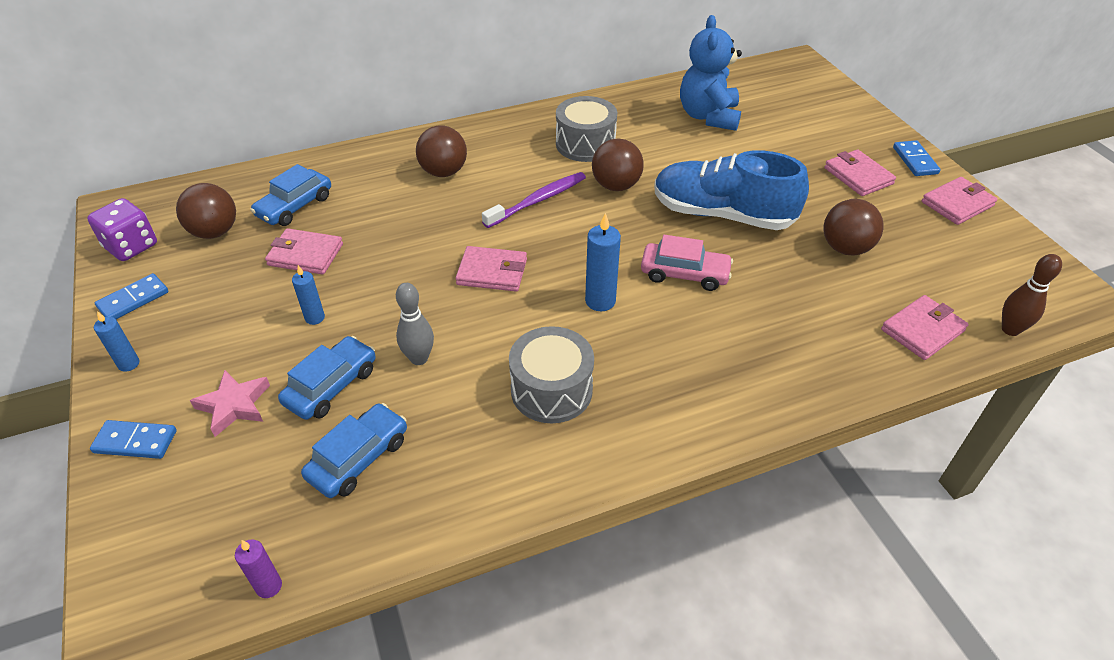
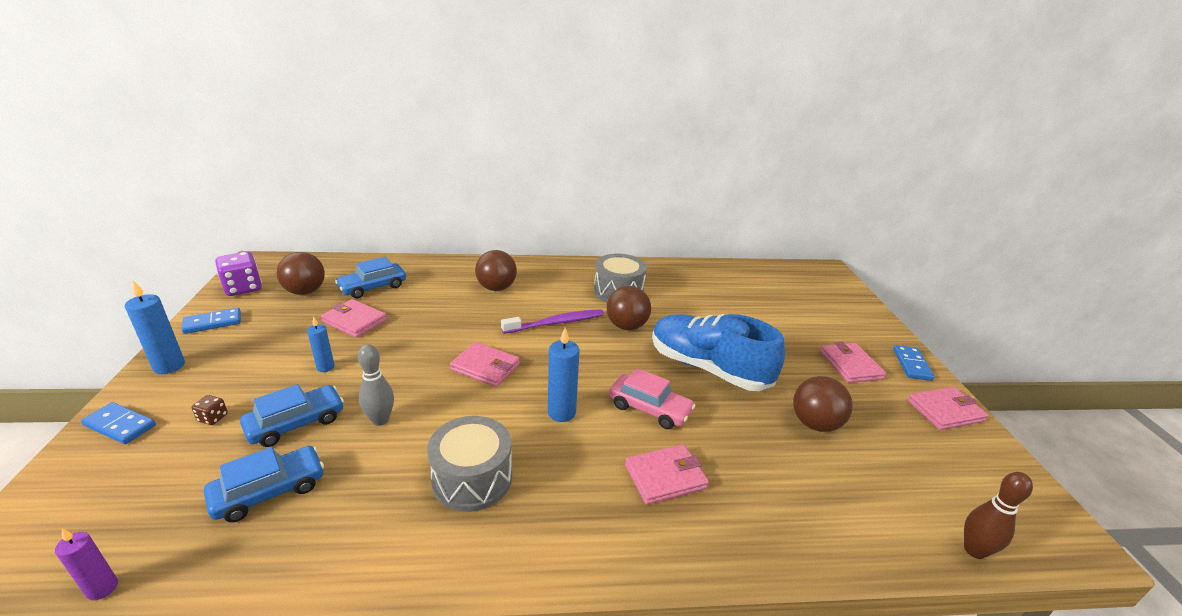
camera: 15 degrees right, 15 degrees down
(129, 364) = (169, 366): blue candle -> blue candle, size x1.59
(234, 405) = (213, 418): pink star -> brown dice
(708, 116) = (731, 293): blue teddy bear -> none
(922, 330) = (870, 523): pink wallet -> pink wallet (665, 477)

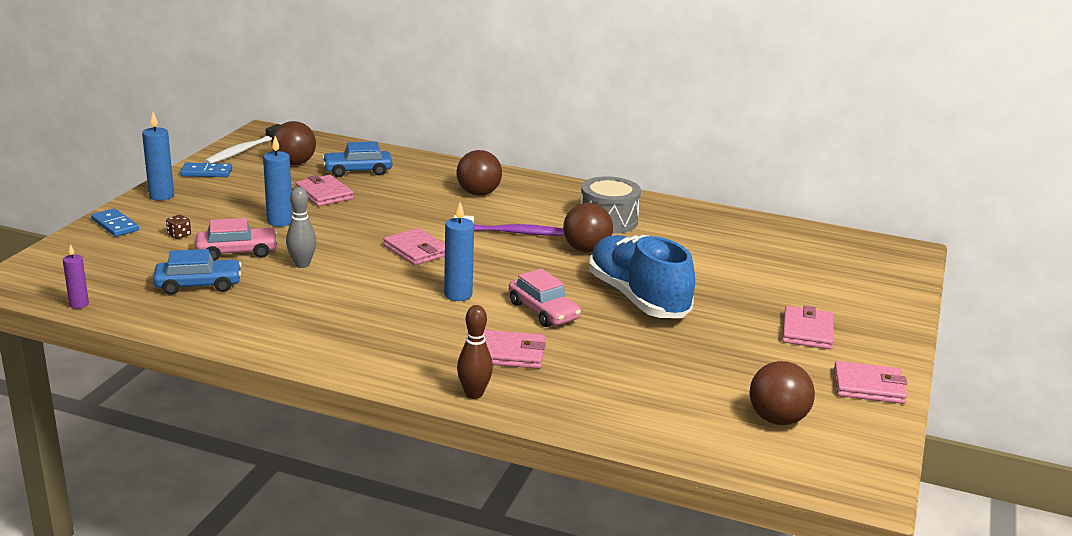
camera: 25 degrees right, 5 degrees down
(243, 288) = (243, 151): purple dice -> white toothbrush
(296, 423) = (237, 252): blue car -> pink car
(325, 367) = (280, 221): blue candle -> blue candle, size x1.59
(472, 478) = (348, 315): grey drum -> none
(815, 424) = (701, 359): brown ball -> brown ball (777, 419)
(911, 364) = (887, 347): blue domino -> none
(974, 550) = (747, 464): brown bowling pin -> brown bowling pin (474, 394)

